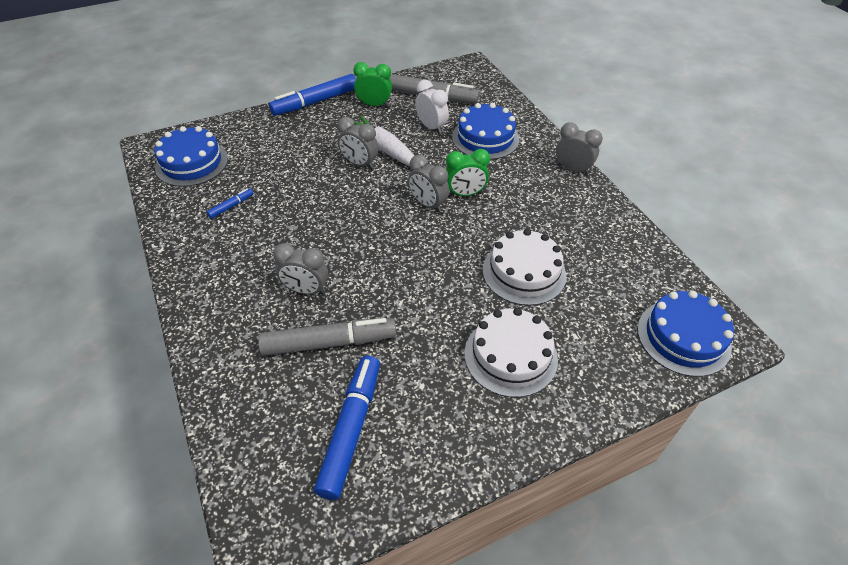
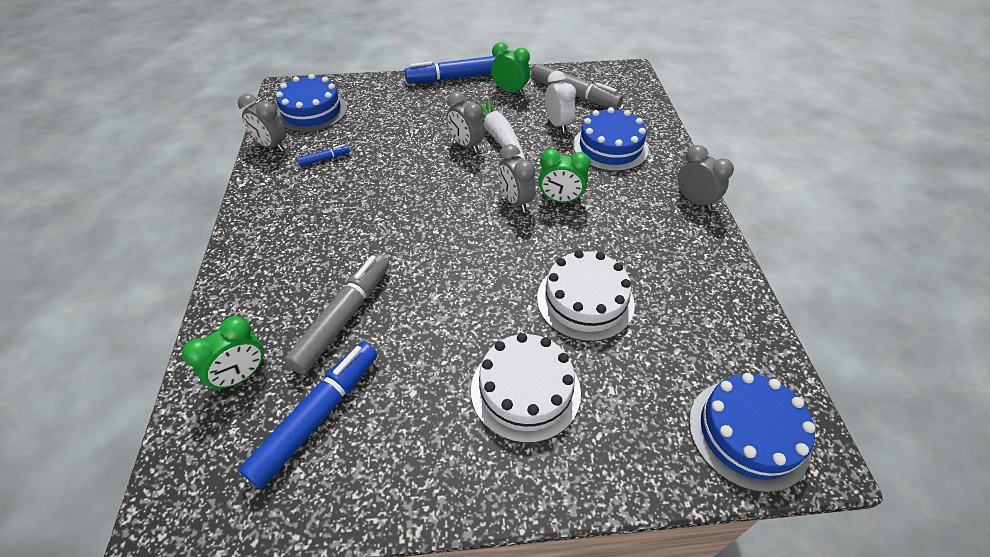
camera: 20 degrees right, 0 degrees up
(263, 418) = (242, 375): none -> green clock
(306, 290) = (350, 257): grey clock -> grey clock (271, 146)
(329, 343) = (343, 318): grey marker -> grey marker turned 75 degrees counterclockwise

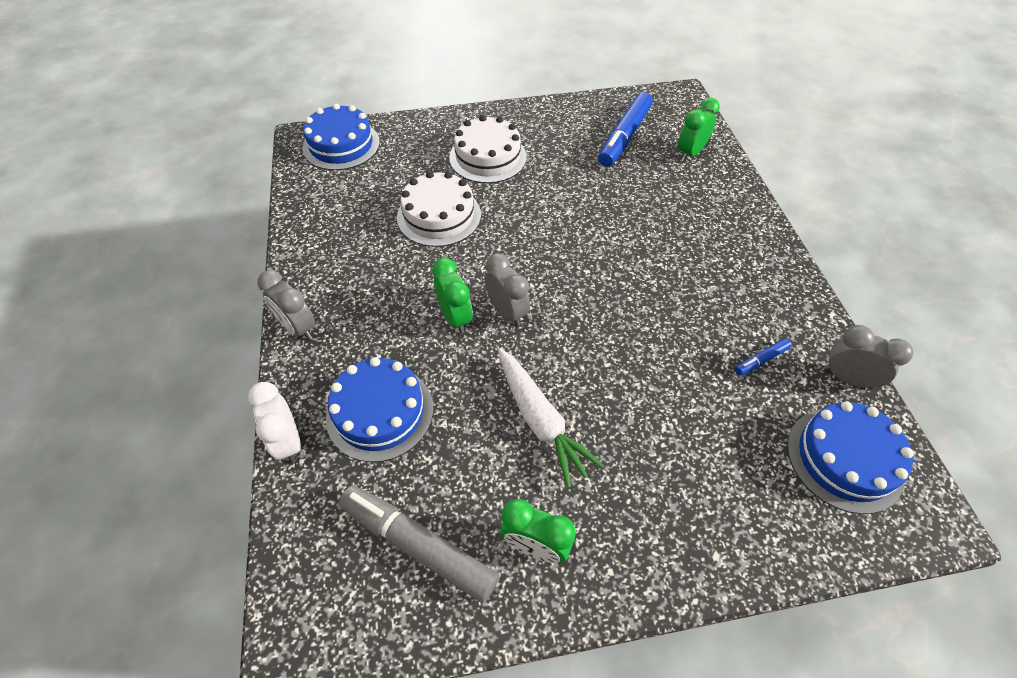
camera: 175 degrees right, 5 degrees up
(343, 318) = (638, 191): grey marker -> none
(453, 78) = (648, 585): blue marker -> none
(466, 145) = (583, 400): grey clock -> none
(557, 124) = (452, 457): white clock -> white clock (288, 442)
(560, 200) = (455, 318): green clock -> green clock turned 60 degrees clockwise

